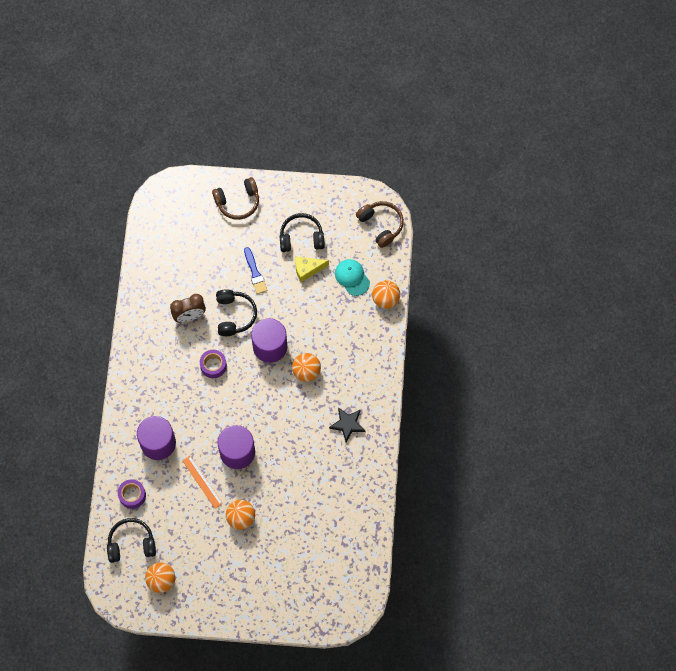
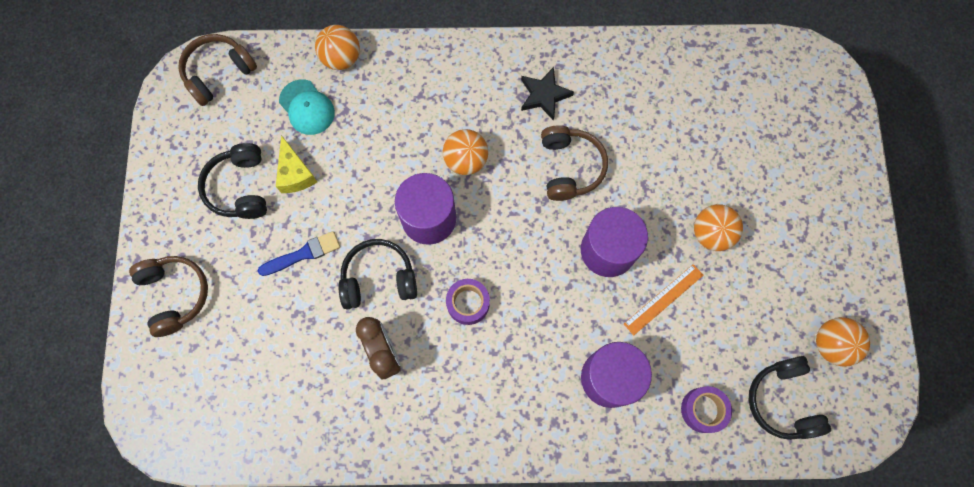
camera: 95 degrees left, 5 degrees up
(295, 435) = (570, 167): none -> brown headphones
(352, 277) = (307, 107): turquoise cap -> turquoise cap turned 90 degrees counterclockwise

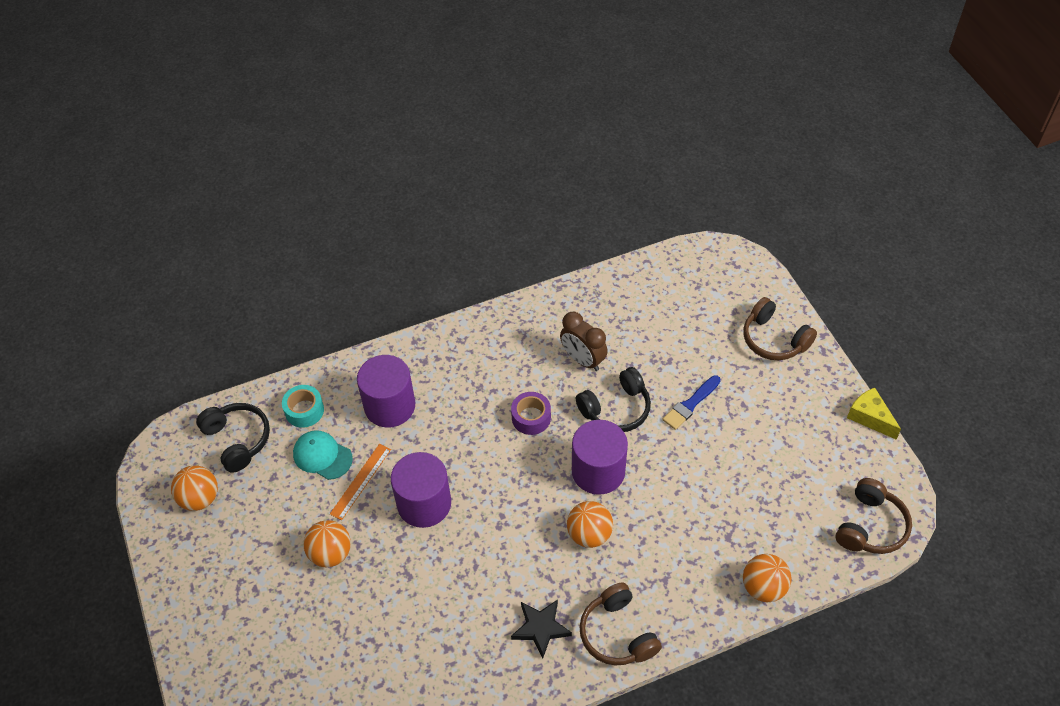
camera: 160 degrees right, 20 degrees down
(240, 188) = (778, 435): black headphones -> none
(295, 173) = (738, 464): yellow cheese -> yellow cheese (870, 417)
(307, 107) = (766, 526): turquoise cap -> turquoise cap (322, 456)
(570, 167) = (486, 565): brown headphones -> brown headphones (617, 633)
(703, 410) = (304, 410): purple tape -> turquoise tape

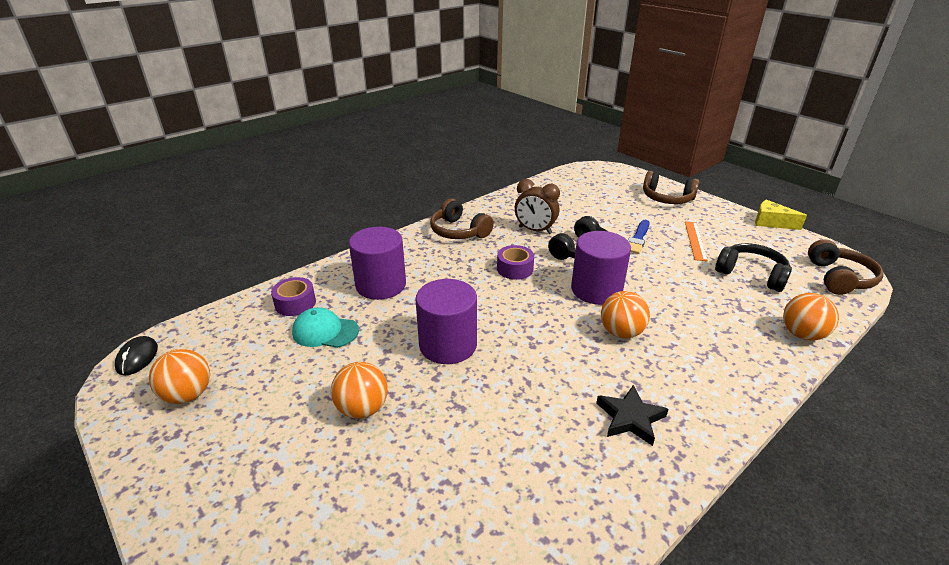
camera: 20 degrees left, 20 degrees down
(163, 444) = (137, 358): none -> black mouse
(237, 440) = (226, 338): black headphones -> black headphones (751, 274)
(304, 410) = (295, 303): turquoise tape -> purple tape
(360, 481) = (373, 342): orange ruler -> orange ruler (695, 240)
(617, 633) = (709, 402): brown headphones -> brown headphones (459, 231)

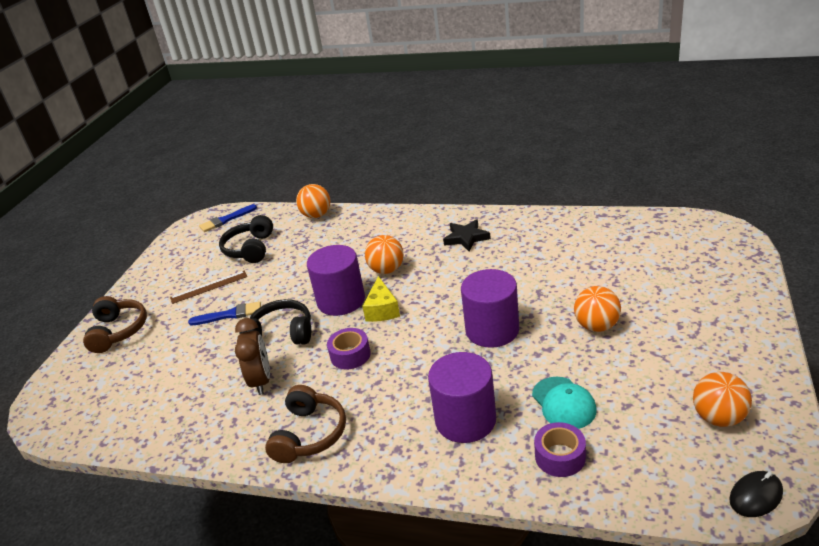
camera: 120 degrees left, 0 degrees up
(695, 240) = (209, 287): orange ruler -> brown ruler
(771, 222) = (143, 264): yellow cheese -> yellow cheese (382, 309)
(839, 278) = (226, 220): brown headphones -> blue brush

